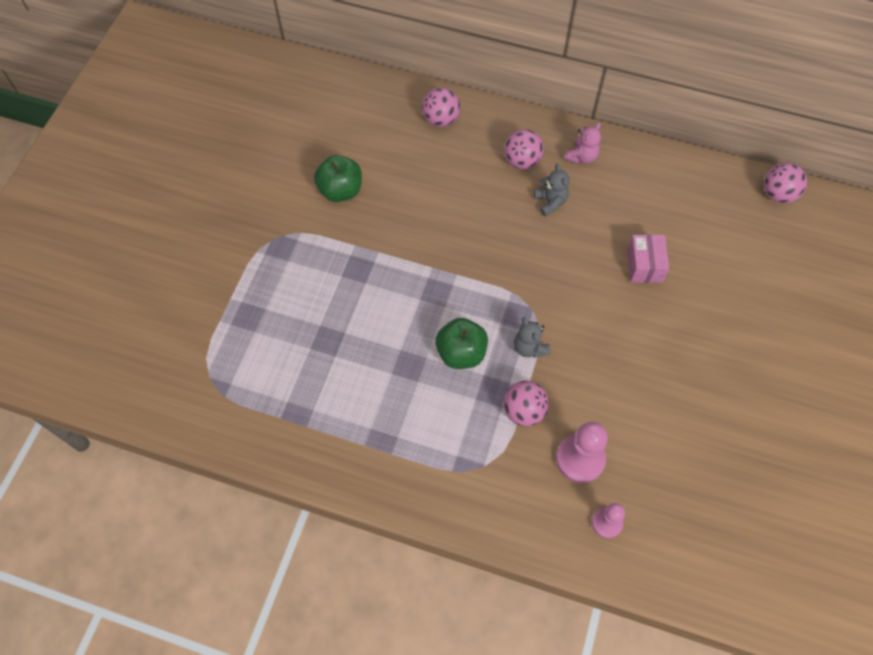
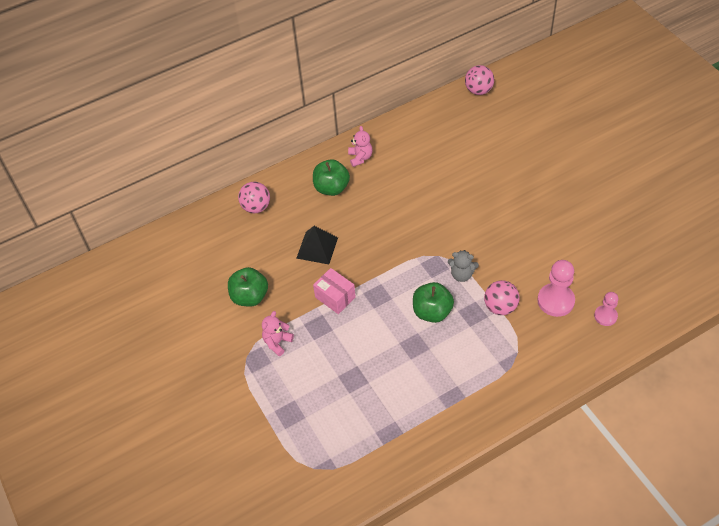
camera: 45 degrees left, 10 degrees down
(312, 249) = (277, 342): none -> pink teddy bear
(443, 201) = (317, 247): none -> black pyramid
(522, 161) = (331, 188): pink ball -> green apple
(550, 202) = (375, 195): grey teddy bear -> none
(644, 266) = (462, 182): pink box -> pink box (335, 297)

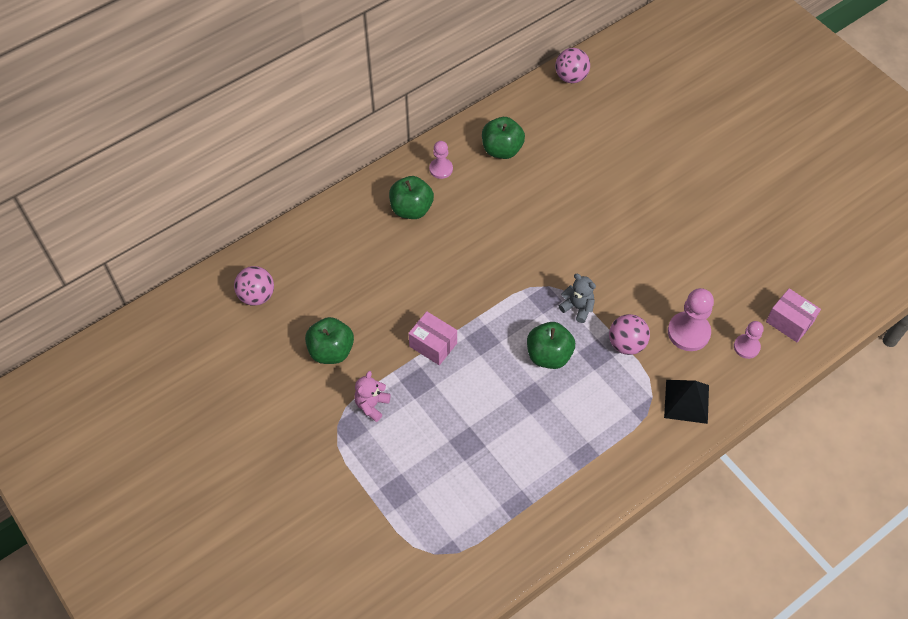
camera: 10 degrees left, 5 degrees up
(256, 207) = (323, 238): pink ball -> pink ball (257, 296)
(317, 247) = (404, 284): black pyramid -> black pyramid (686, 401)
(360, 158) = (441, 169): pink teddy bear -> pink pawn
(413, 145) = (502, 150): none -> green apple
(461, 275) = (577, 307): grey teddy bear -> grey teddy bear turned 150 degrees counterclockwise
(646, 298) = (789, 322): none -> pink box

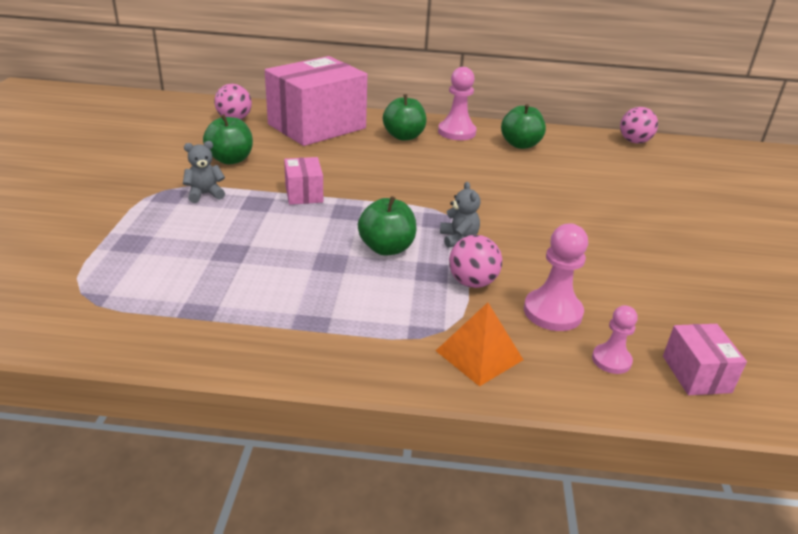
camera: 40 degrees right, 25 degrees down
(332, 250) = (317, 126): none -> pink box
(372, 405) = (205, 194): pink teddy bear -> grey teddy bear
(441, 169) = (456, 132): pink pawn -> pink pawn, size x1.64
(686, 401) = (479, 355): black pyramid -> orange pyramid

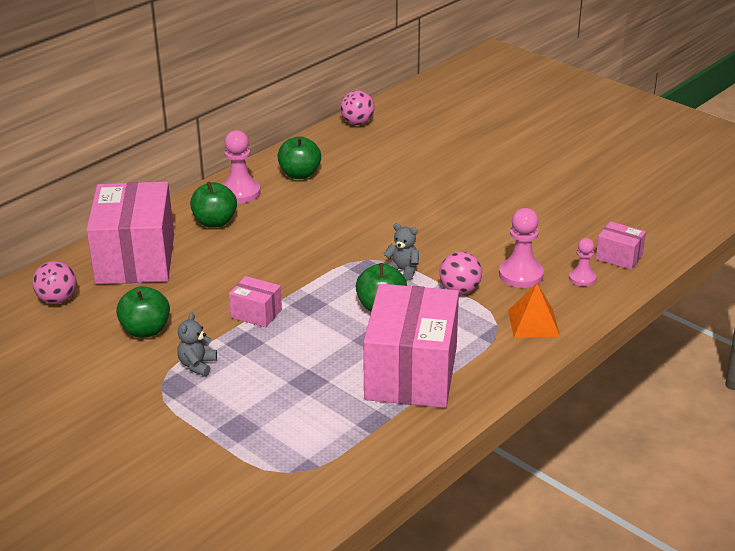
camera: 50 degrees left, 0 degrees up
(299, 304) = (411, 373): none -> pink box

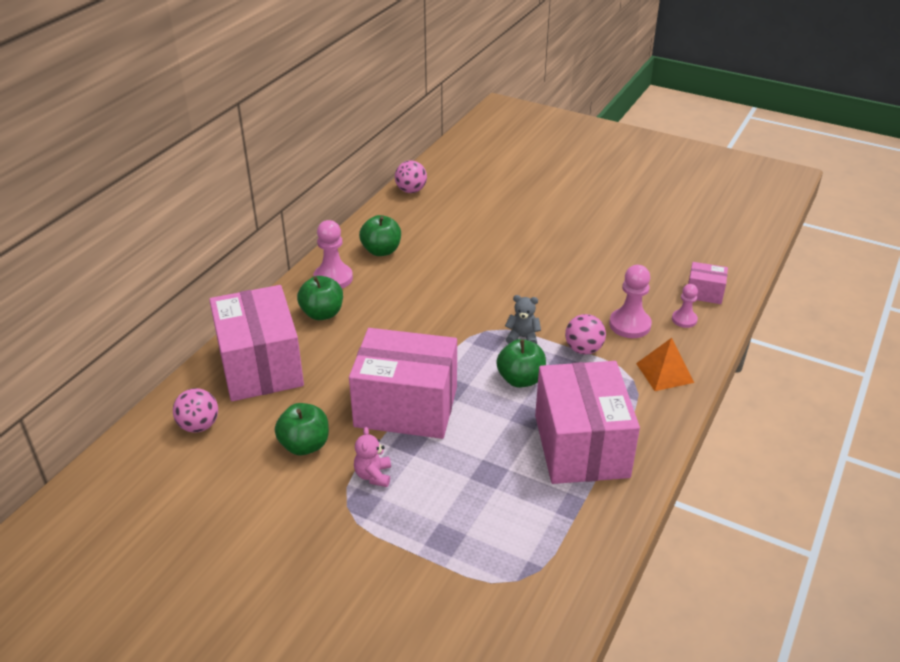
camera: 15 degrees left, 5 degrees up
(197, 365) = (373, 475): grey teddy bear -> pink teddy bear
(256, 313) = (406, 407): pink box -> pink box, size x2.26

